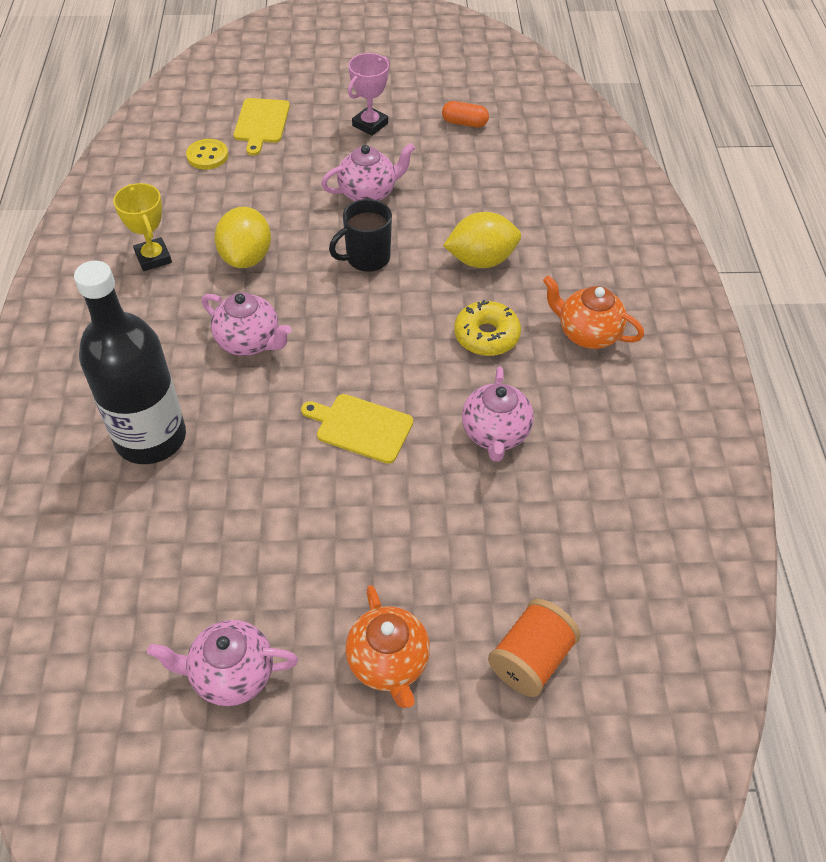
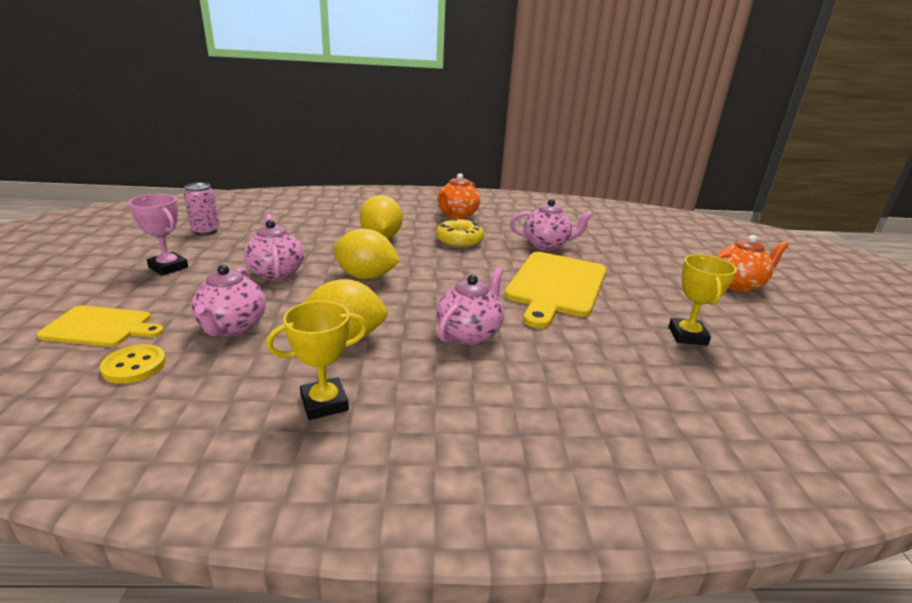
camera: 90 degrees left, 25 degrees down
(151, 438) = (607, 389): black bottle -> none
(231, 674) = (802, 339): pink teapot -> pink teapot (232, 327)
(242, 539) = (687, 336): none -> yellow trophy
(361, 427) = (556, 286): yellow cutting board -> yellow cutting board, size x1.72
(366, 258) = (366, 276): black mug -> yellow lemon
(464, 123) = (206, 231): orange capsule -> pink can
(530, 659) = (699, 248): orange spool -> none

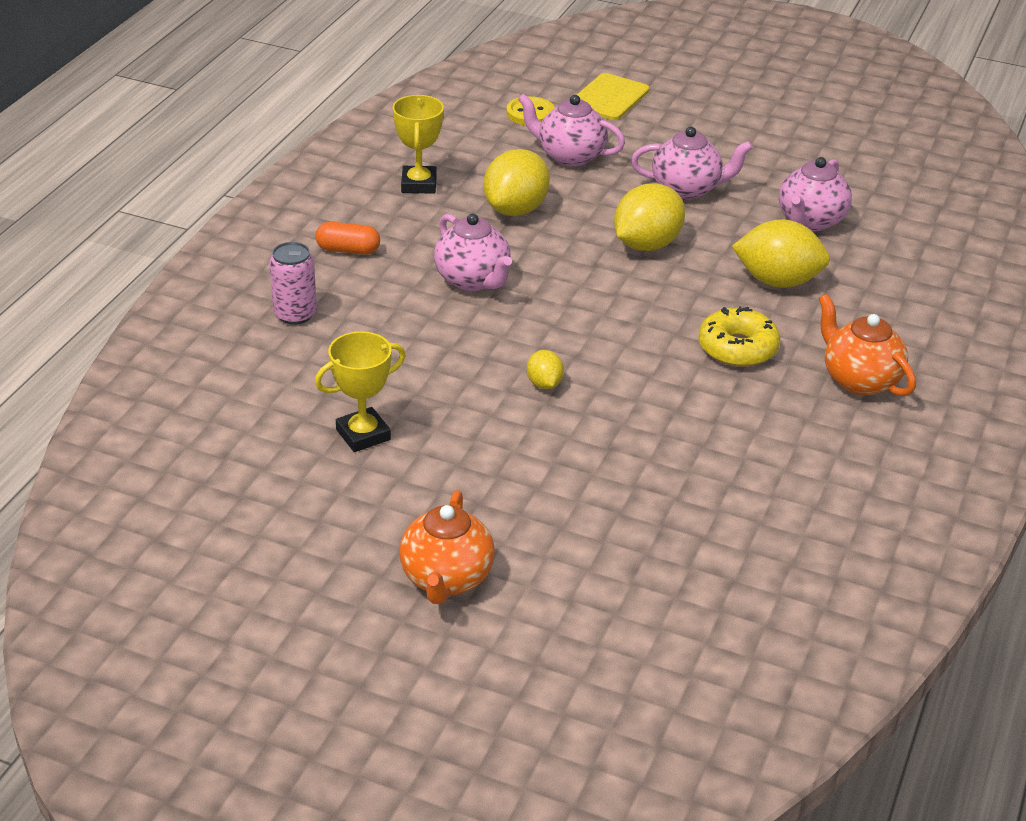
camera: 115 degrees right, 10 degrees up
(168, 267) = (730, 129): pink trophy -> none
(206, 231) = (843, 154): pink can -> pink can (295, 314)
(481, 414) = (348, 250): none -> orange capsule
(547, 245) = (689, 434): pink teapot -> pink teapot (810, 221)
(556, 286) = (544, 384): yellow cutting board -> yellow lemon
(687, 336) = (363, 435): yellow trophy -> yellow trophy turned 60 degrees counterclockwise

